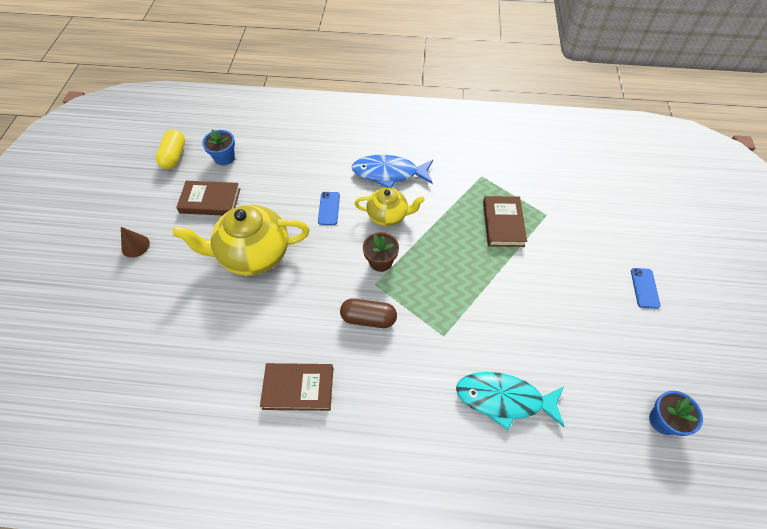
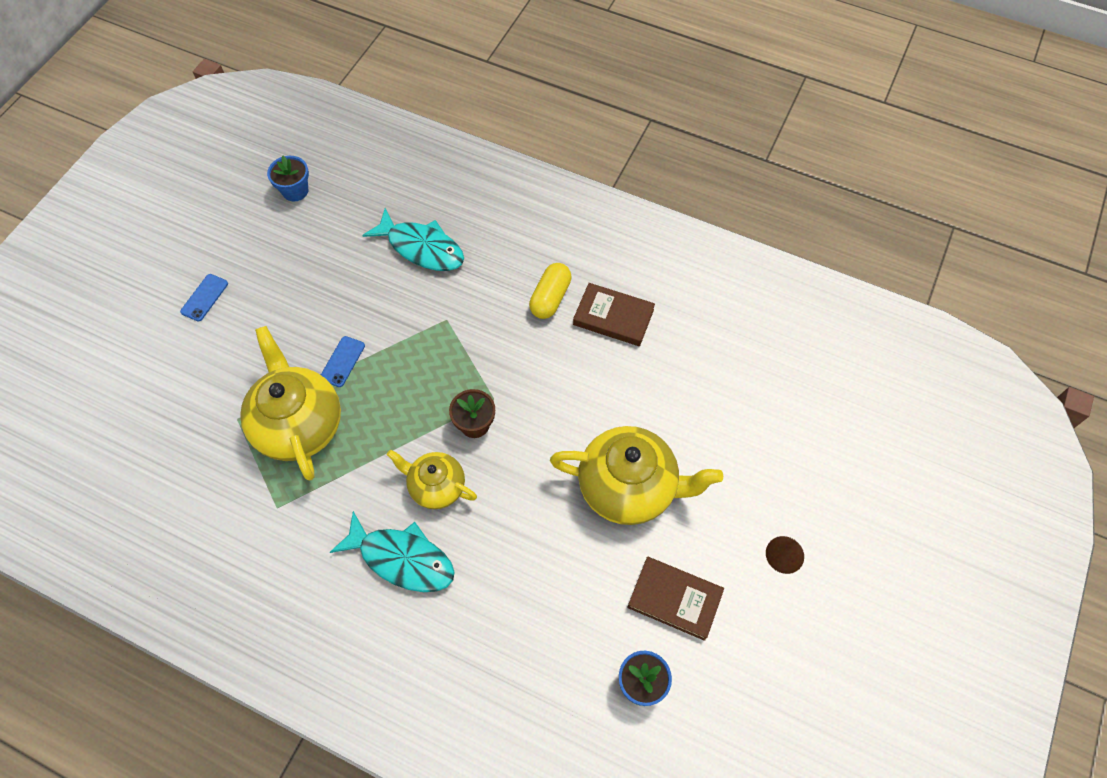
camera: 160 degrees left, 5 degrees up
(174, 156) = (723, 718): yellow capsule -> yellow capsule (550, 298)
(329, 208) = (510, 526): blue phone -> blue phone (342, 361)
(368, 318) = (517, 362): brown capsule -> none
(389, 173) = (402, 559): blue fish -> turquoise fish
(503, 223) = (299, 424): brown book -> yellow teapot

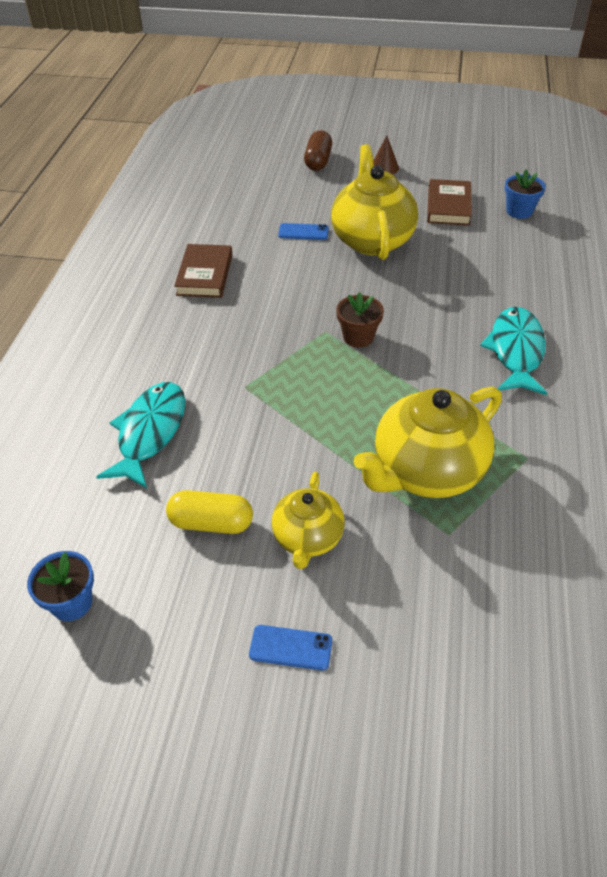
camera: 105 degrees left, 15 degrees down
(342, 361) = (331, 458): blue phone -> blue phone (303, 232)
(436, 487) = (435, 347): yellow teapot -> yellow teapot (308, 538)
(550, 298) = (194, 318): yellow capsule -> yellow capsule (211, 523)
(816, 479) = (318, 161): none -> brown capsule

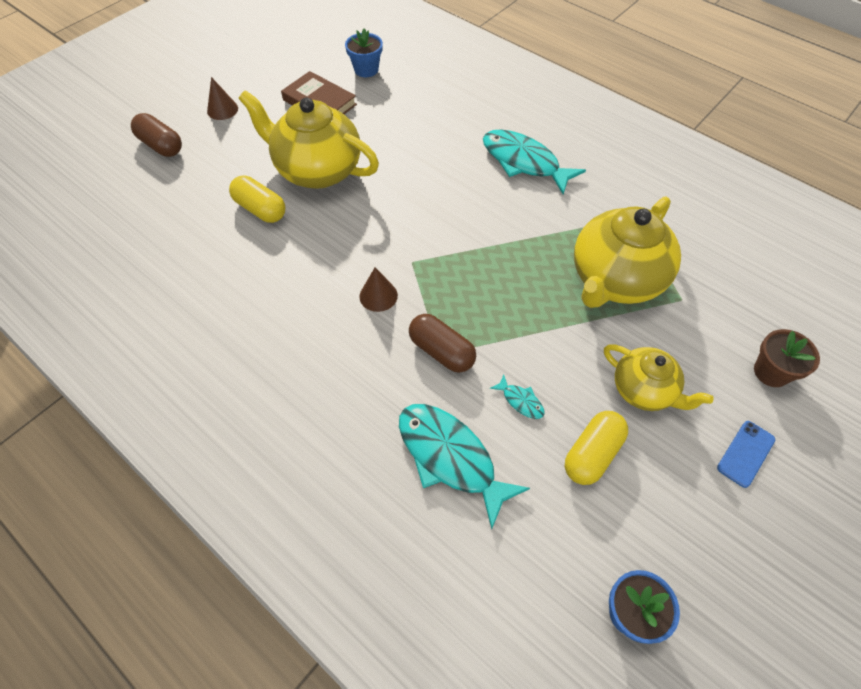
camera: 60 degrees left, 10 degrees up
(205, 275) = (254, 313): brown book -> none
(233, 454) = (520, 401): none -> turquoise fish
(247, 386) = (441, 351): none -> brown capsule
(273, 328) = (378, 296): none -> brown cone
(303, 232) = (260, 209): blue phone -> yellow capsule
(358, 337) = (437, 244): brown flower pot -> brown flower pot (771, 372)
(426, 471) = (615, 280): yellow teapot -> yellow teapot turned 45 degrees clockwise

